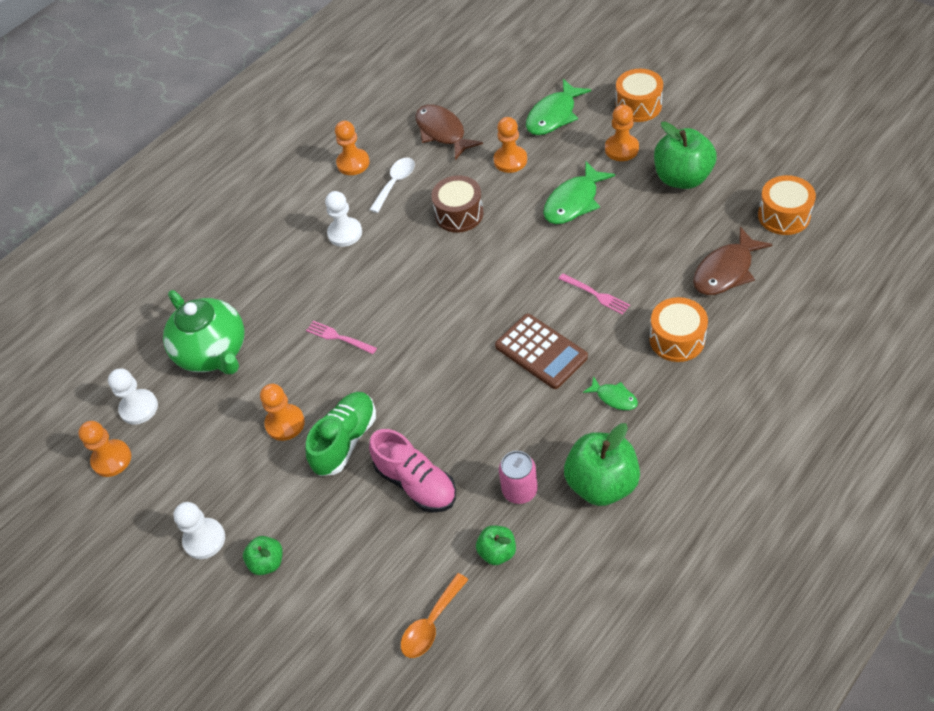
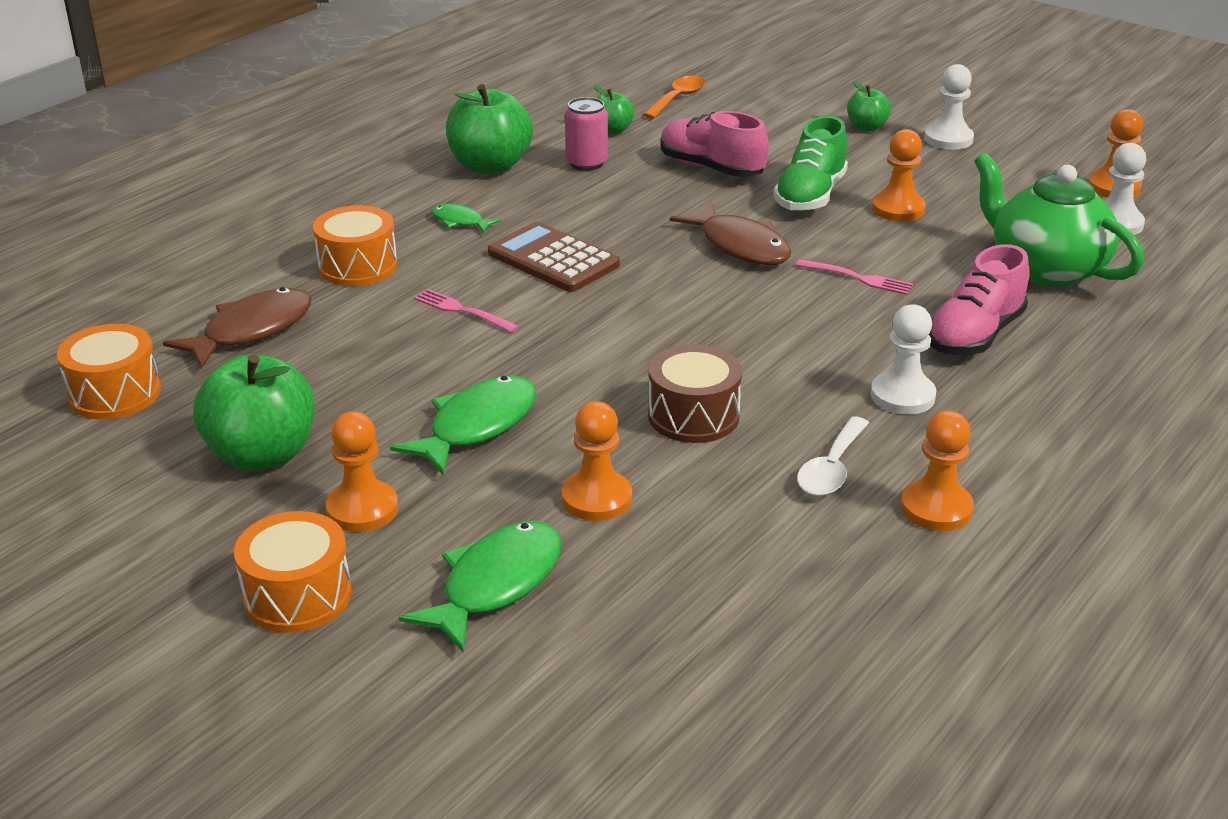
camera: 170 degrees right, 20 degrees down
(287, 283) = (974, 336): none -> pink shoe
(442, 132) = (752, 561): brown fish -> brown fish (740, 246)

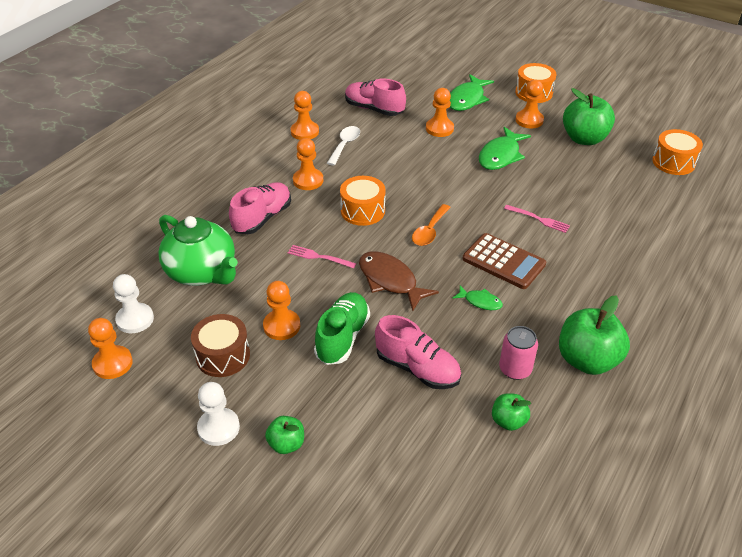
camera: 175 degrees right, 10 degrees up
(251, 330) = (640, 200): brown fish -> none
(357, 266) = (617, 249): orange drum -> orange drum (362, 211)
(460, 221) = (577, 293): green fish -> green fish (480, 301)
(678, 98) = (461, 487): orange spoon -> orange spoon (429, 231)
(693, 416) = (405, 165): brown drum -> brown drum (223, 356)
(760, 566) = (374, 109): none -> pink shoe
(902, 396) = (308, 180): white pawn -> orange pawn

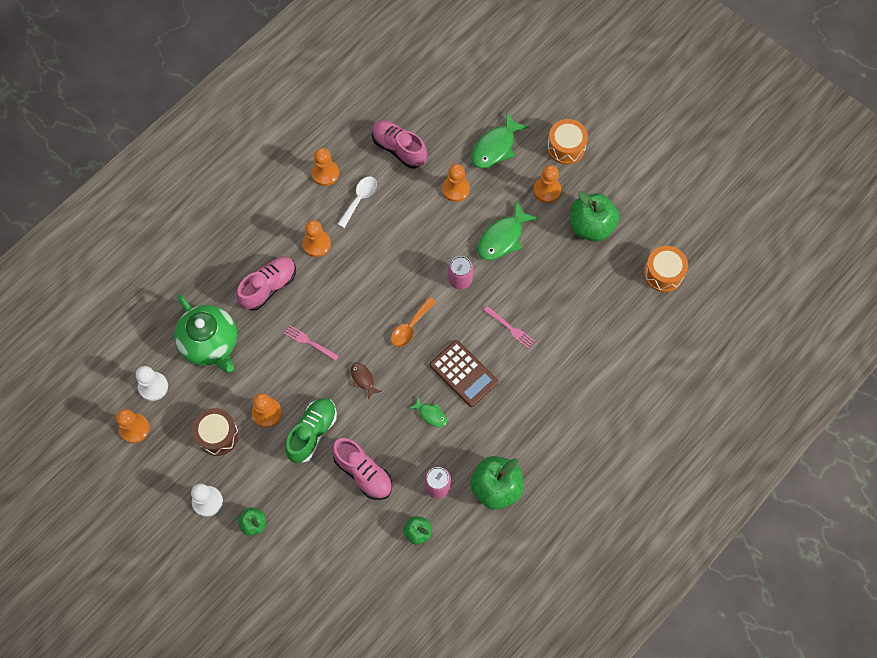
camera: 10 degrees right, 25 degrees up
(362, 211) = (358, 292): orange drum -> none
(390, 280) = (363, 379): brown fish -> brown fish, size x0.54
(469, 189) = (460, 279): none -> pink can

